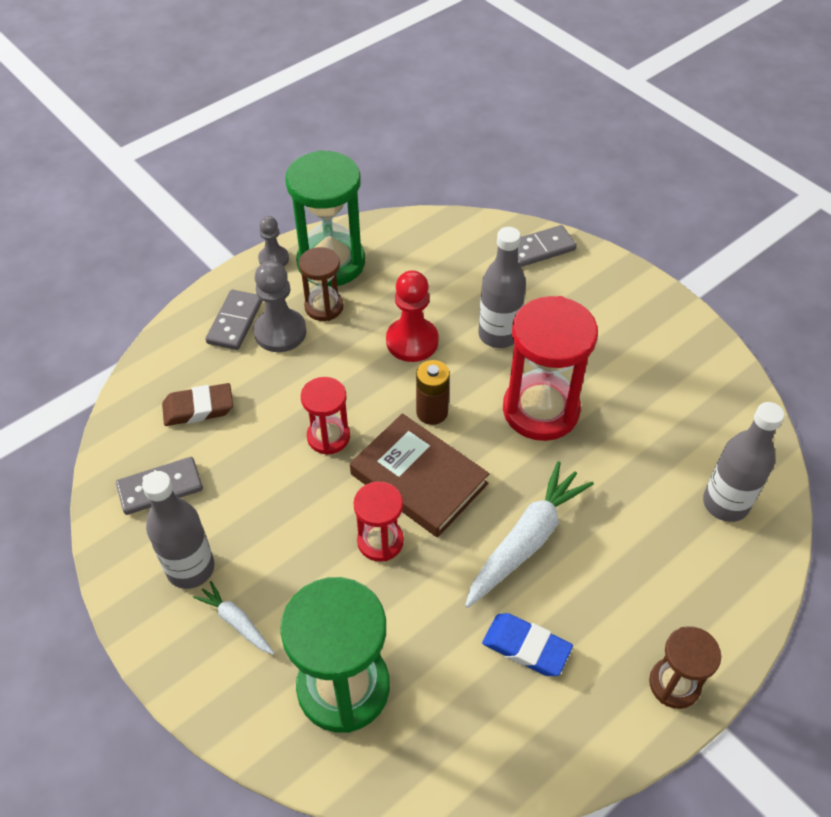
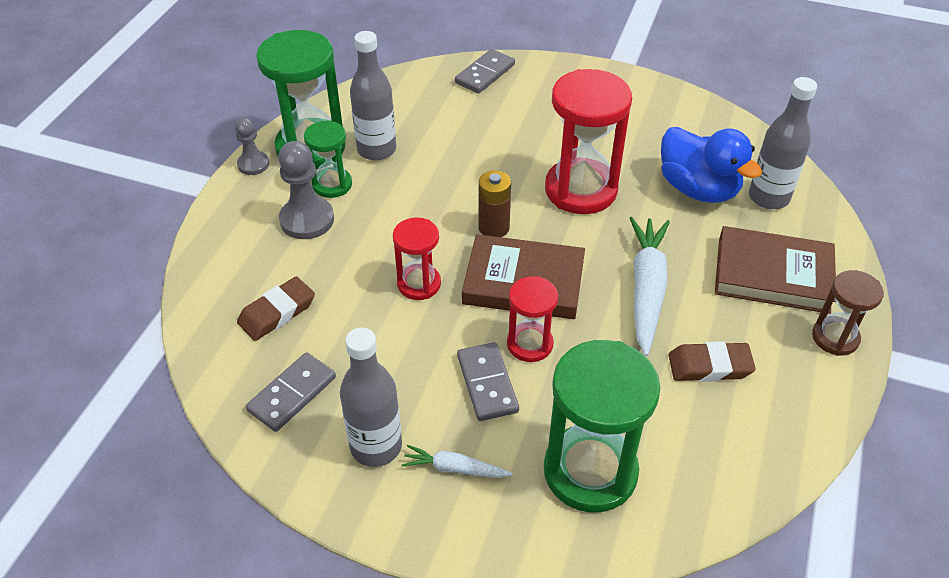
camera: 30 degrees left, 5 degrees down
(235, 322) = (256, 228): grey domino -> grey domino (487, 383)
(324, 307) = (332, 185): brown hourglass -> green hourglass
(412, 341) = (433, 181): red pawn -> none
(498, 335) = (502, 148): grey bottle -> grey bottle (376, 150)
(526, 647) = (709, 366): blue eraser -> brown eraser
(658, 461) = (698, 189): none -> blue duck
(663, 587) = (772, 275): none -> brown book

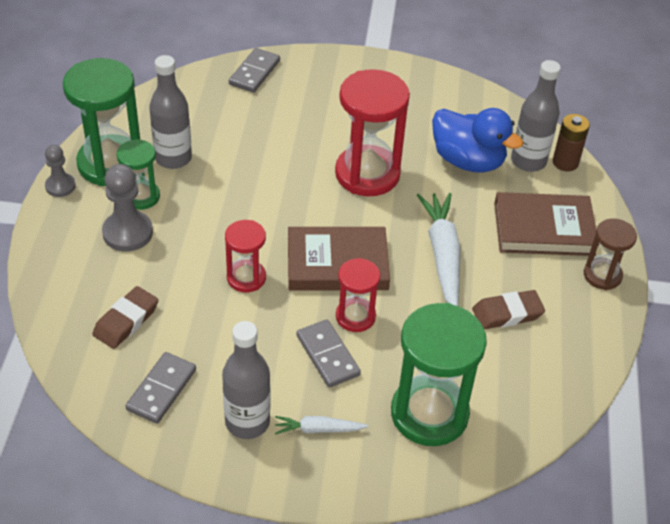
camera: 15 degrees left, 0 degrees up
(493, 228) = (299, 218): brown battery -> brown battery (565, 162)

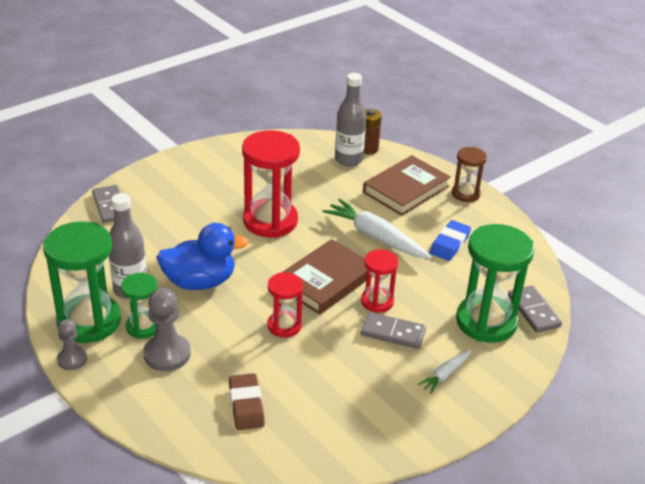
camera: 45 degrees left, 10 degrees down
(161, 390) = (328, 425): grey domino -> grey domino (533, 311)
(247, 422) = (403, 402): grey bottle -> none
(468, 161) = (316, 179): blue duck -> blue duck (200, 282)
(507, 313) = (449, 244): brown eraser -> blue eraser

